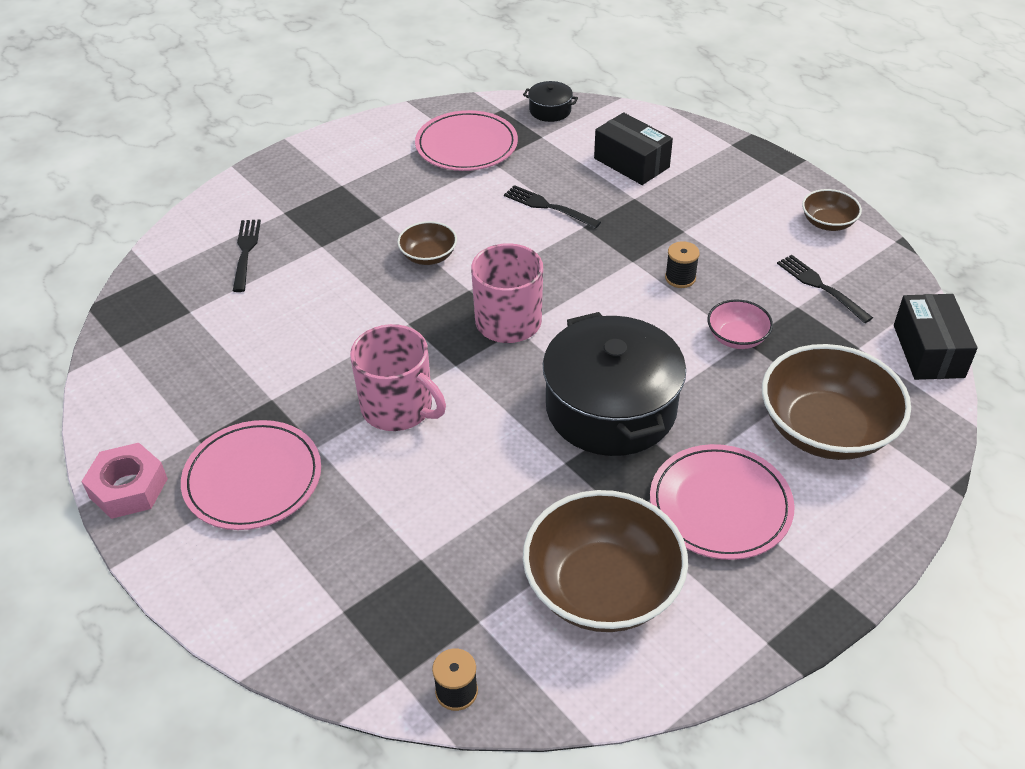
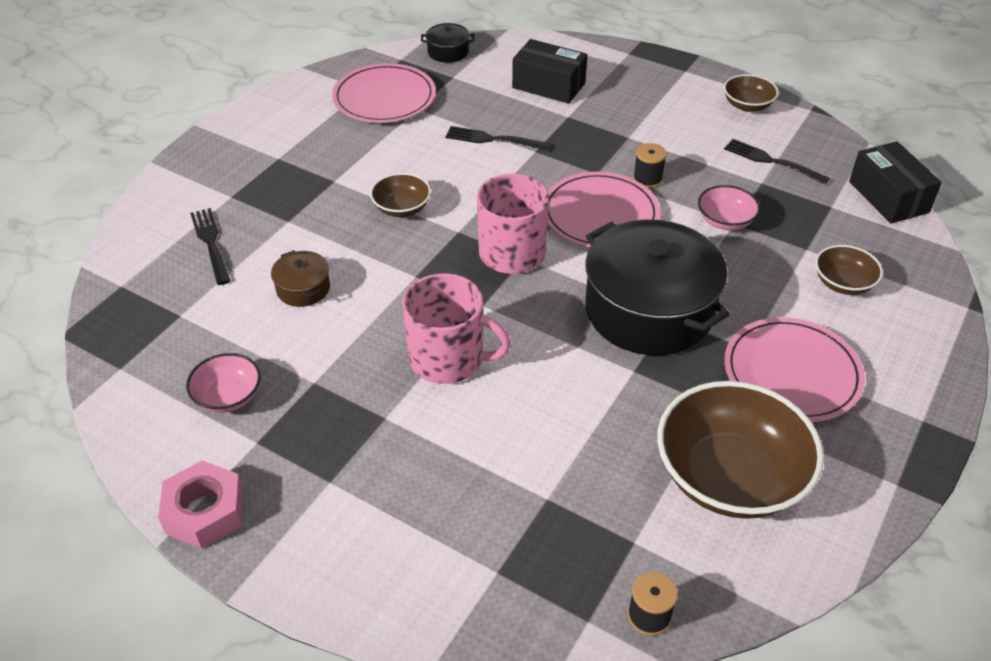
camera: 20 degrees left, 0 degrees up
(194, 393) = (228, 396): none -> pink bowl
(253, 478) = (335, 466): pink plate -> pink plate (600, 214)
(304, 312) = (303, 288): none -> brown pot
(826, 429) = (843, 283): brown bowl -> brown bowl, size x0.49

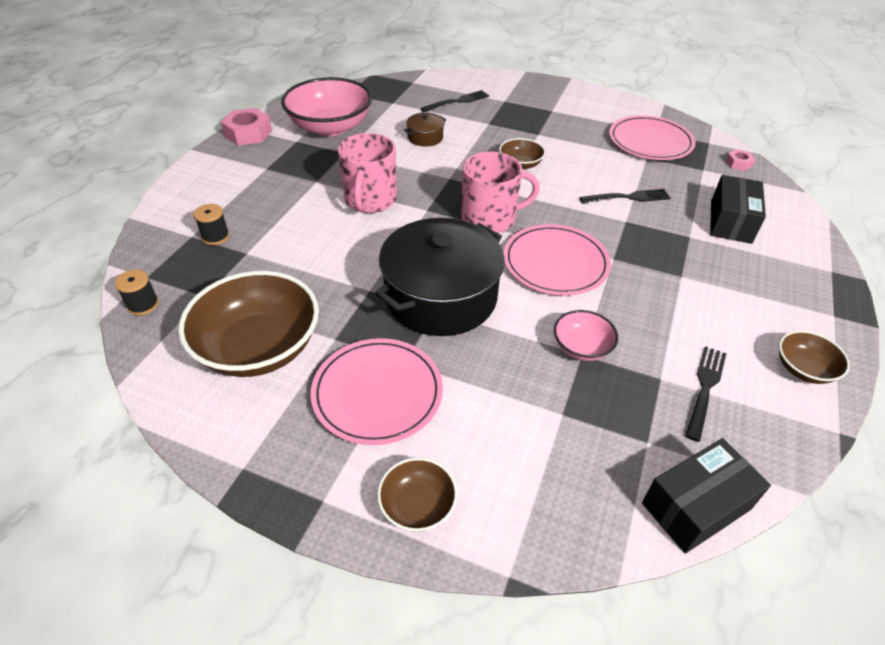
camera: 80 degrees right, 0 degrees up
(228, 396) = (330, 127): pink bowl -> pink bowl, size x2.05
(448, 52) = (738, 163): black pot -> pink nut
(493, 139) = (628, 197): black fork -> black fork turned 75 degrees clockwise
(647, 179) = (621, 291): black spool -> black spool (215, 236)
(843, 283) = (516, 444): brown bowl -> brown bowl (417, 505)

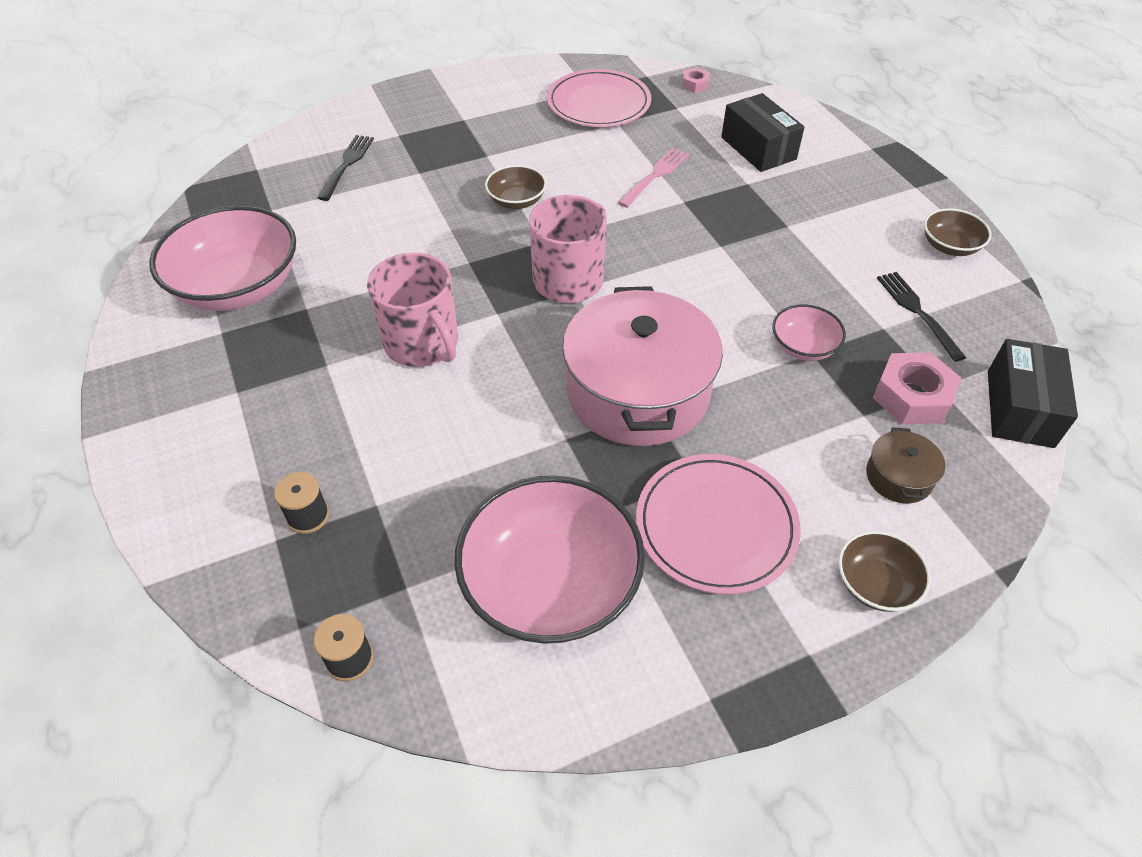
camera: 45 degrees left, 5 degrees up
(248, 133) = (136, 364): pink nut -> pink nut (912, 396)
(259, 348) = (550, 585): brown bowl -> pink bowl
(425, 137) = (374, 231): brown pot -> brown pot (899, 477)
(441, 297) = (638, 392): black pot -> pink pot
(555, 263) = (684, 284): pink plate -> none
(628, 197) = (655, 176): black fork -> pink fork

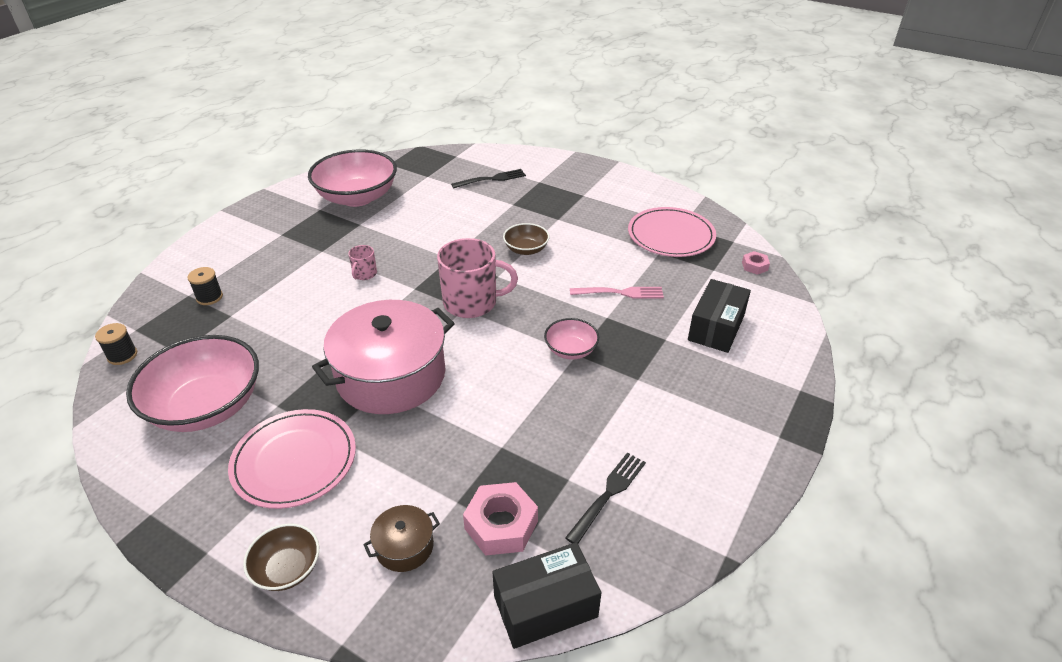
camera: 55 degrees right, 10 degrees down
(422, 344) = (364, 274): pink mug -> pink mug, size x0.47
(803, 347) = (504, 440): pink bowl -> pink bowl (571, 350)
(949, 246) = (719, 487): brown bowl -> none

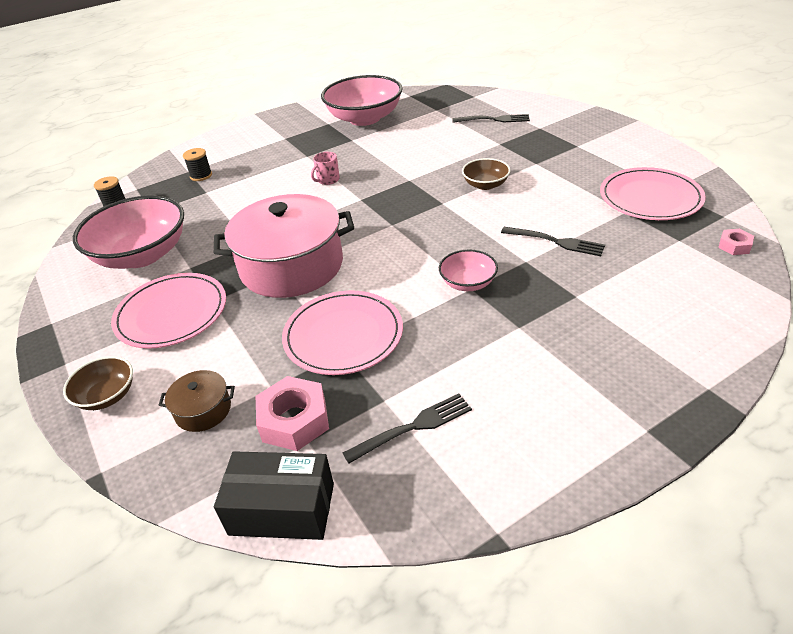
camera: 30 degrees right, 0 degrees up
(472, 302) = (403, 221): pink mug -> none
(491, 431) = (343, 335): none -> pink plate
(620, 293) = (556, 242): pink fork -> black fork
(716, 328) = (643, 298): black box -> none

